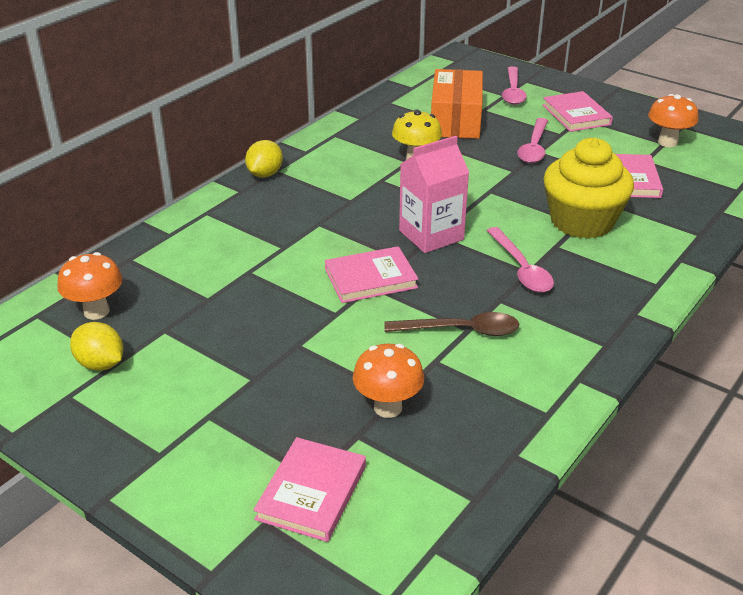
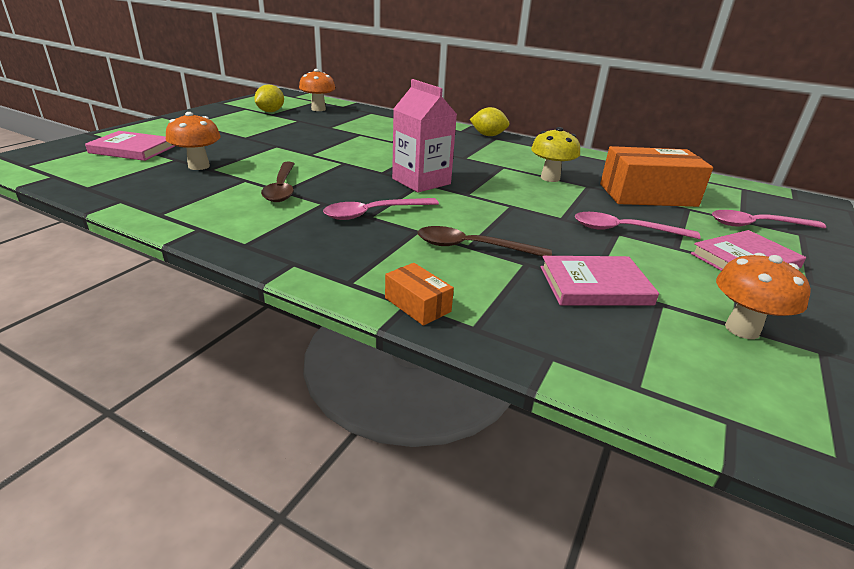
camera: 80 degrees right, 5 degrees down
(370, 278) = (354, 162): pink book -> none
(582, 221) = (473, 247): yellow cupcake -> brown spoon
(679, 255) = (417, 305): none -> orange box

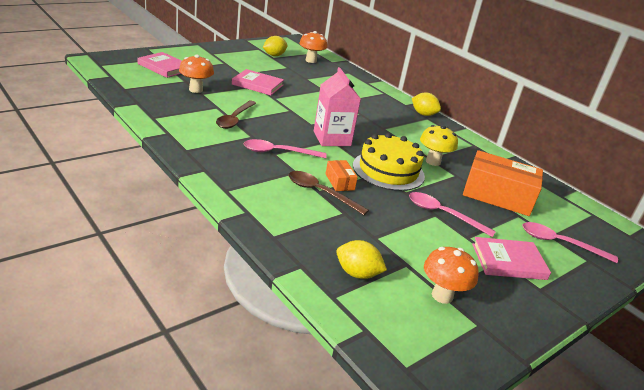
camera: 20 degrees right, 0 degrees up
(417, 305) = (253, 214): orange box -> orange box (339, 182)
(518, 199) = (388, 170): none -> yellow cake
(595, 285) = (375, 240): pink book -> pink book (257, 85)
(626, 339) = (357, 273): none -> yellow lemon

